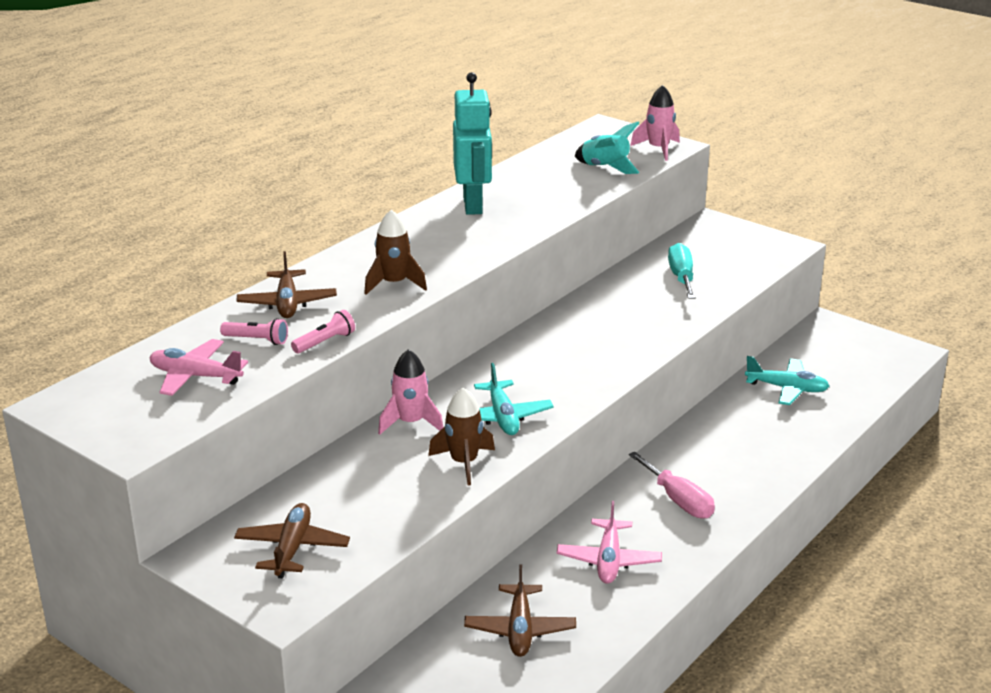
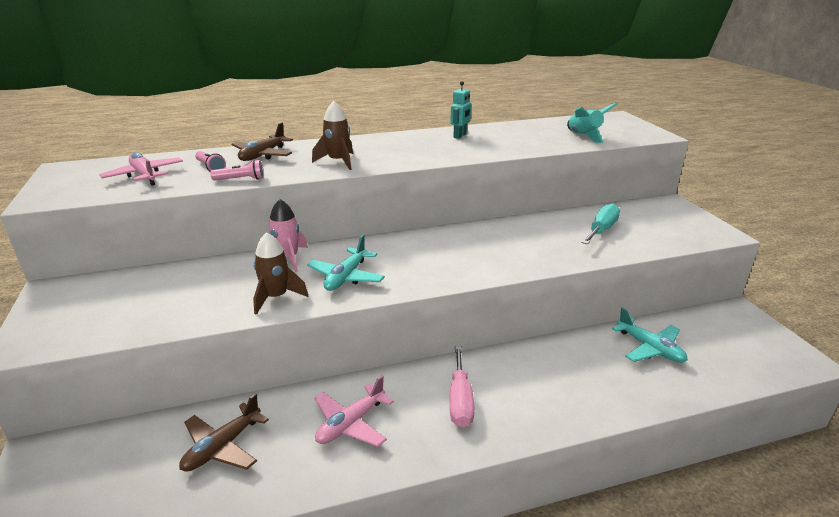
camera: 35 degrees right, 0 degrees up
(292, 548) = (98, 308): brown plane -> none
(473, 205) = (460, 136): turquoise robot -> turquoise robot, size x0.52
(658, 149) = (641, 135): pink rocket -> none

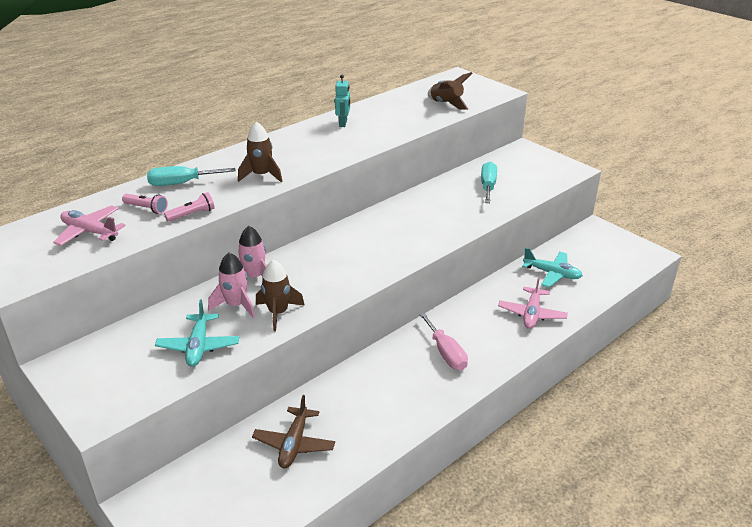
camera: 25 degrees left, 5 degrees up
(246, 279) = (236, 305): none -> pink rocket
(263, 155) = (181, 183): brown plane -> turquoise screwdriver
(346, 277) = (320, 280): turquoise plane -> turquoise plane (198, 346)
(351, 424) = (379, 395): pink plane -> pink plane (531, 314)
(584, 136) = (446, 104): turquoise rocket -> brown rocket

